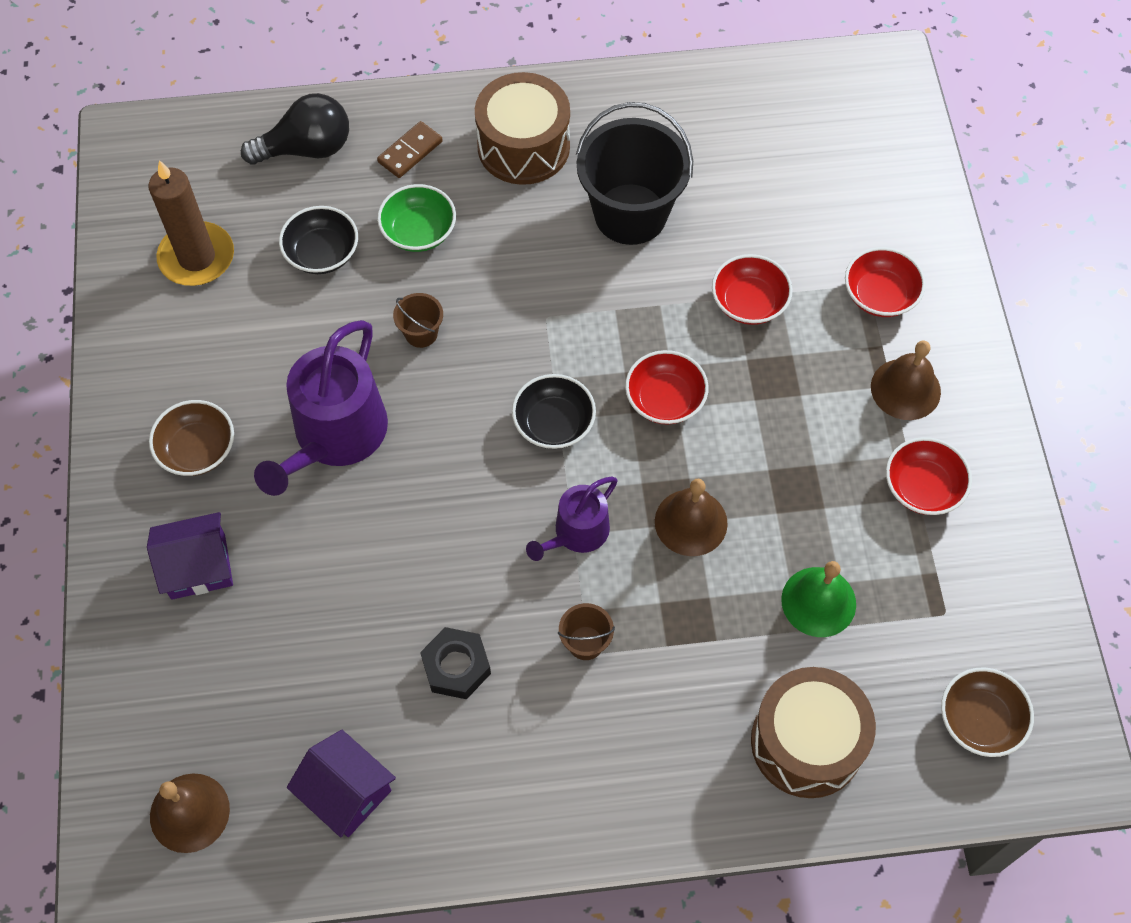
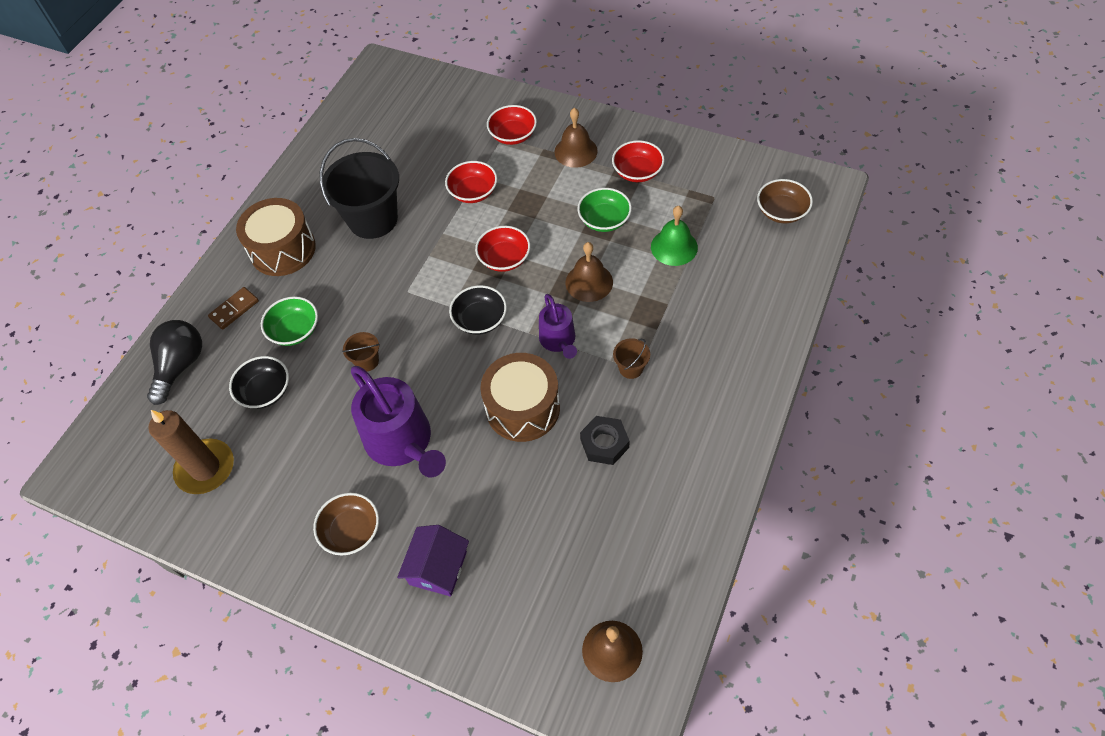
camera: 55 degrees left, 5 degrees down
(346, 792) = (651, 544): purple house -> none
(410, 152) = (234, 309): brown domino -> brown domino turned 60 degrees clockwise
(806, 742) = (752, 291): brown drum -> brown drum (523, 408)
(807, 488) = (604, 220): none -> green bowl

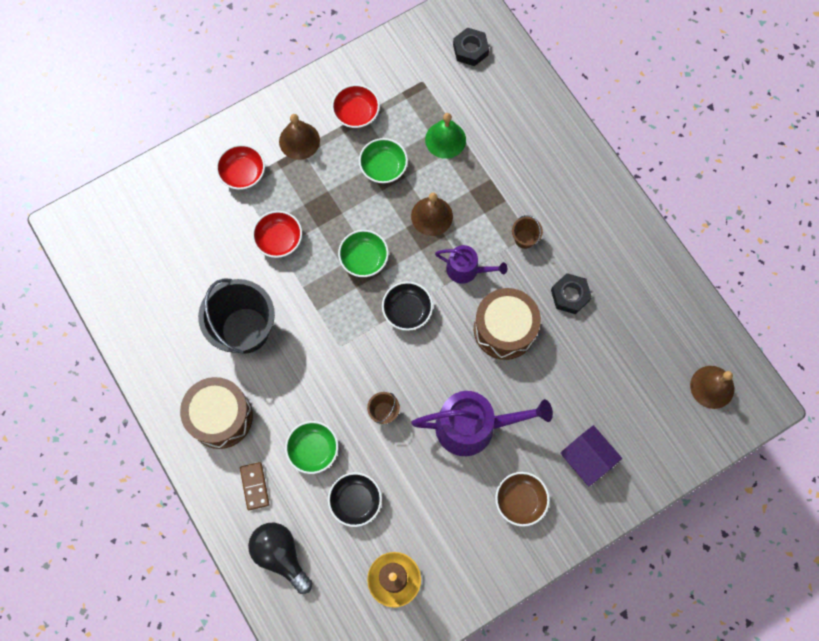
camera: 60 degrees left, 15 degrees up
(504, 258) = (364, 259): red bowl -> green bowl
(781, 211) = (470, 50): brown bowl -> black nut

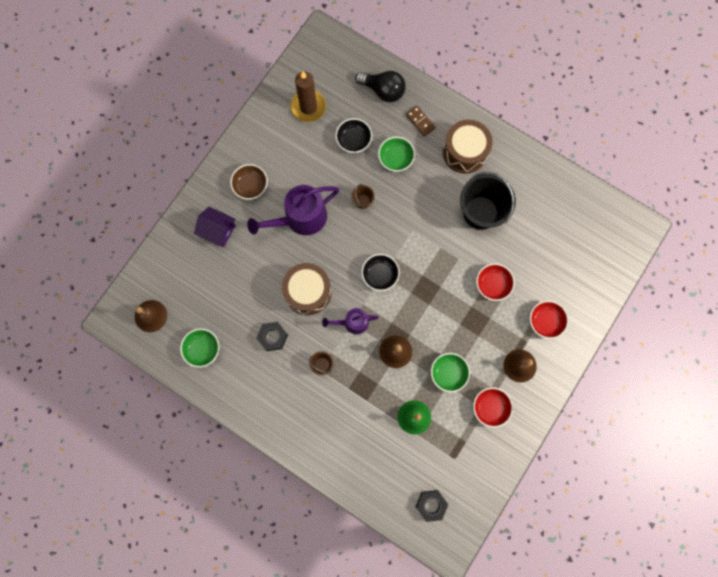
camera: 155 degrees right, 5 degrees up
(364, 259) = (427, 298): green bowl -> green bowl (202, 349)

